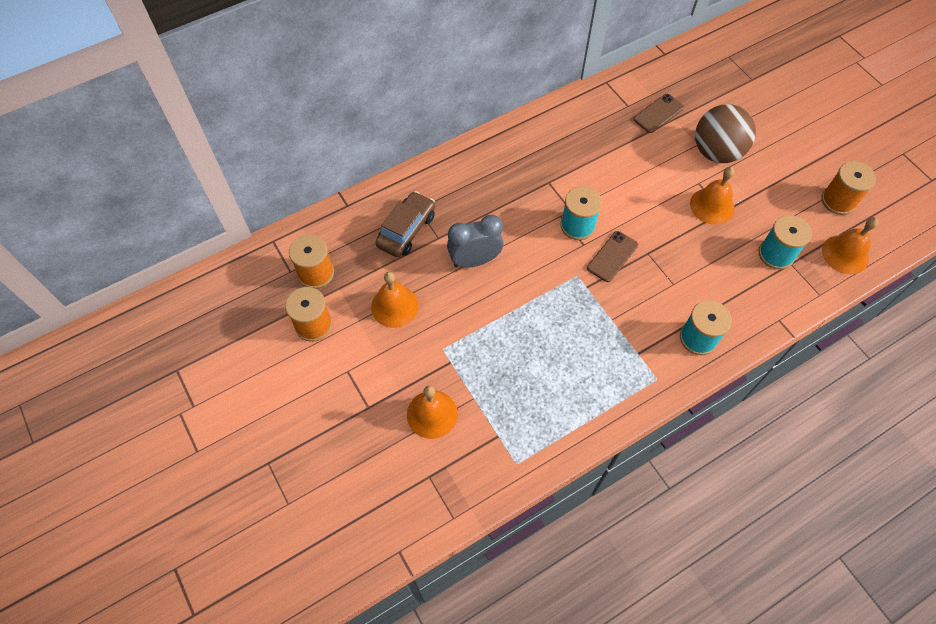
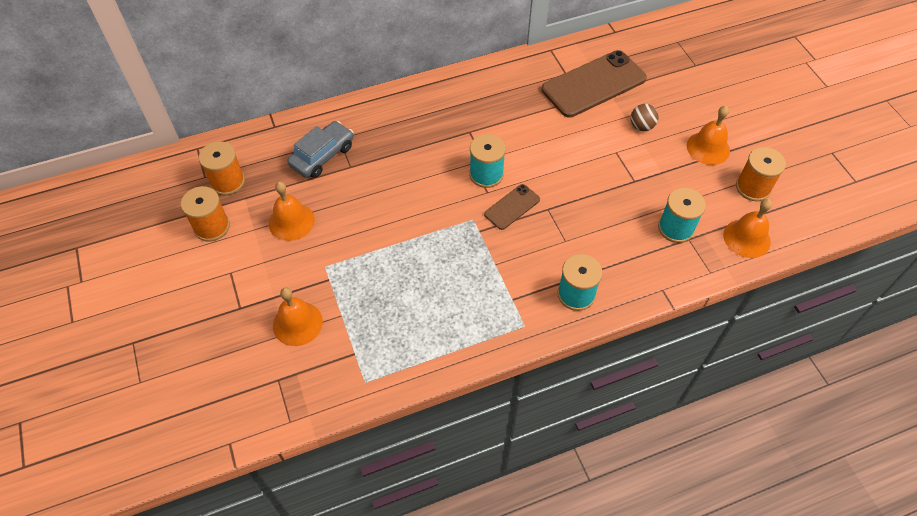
camera: 10 degrees right, 5 degrees down
(406, 230) = (322, 156): brown car -> grey car
(474, 260) = (378, 192): grey clock -> none
(658, 113) = (593, 84): brown phone -> brown phone, size x2.00
(712, 206) = (623, 174): orange bell -> orange bell (708, 148)
(716, 152) = (641, 126): brown ball -> brown ball, size x0.48

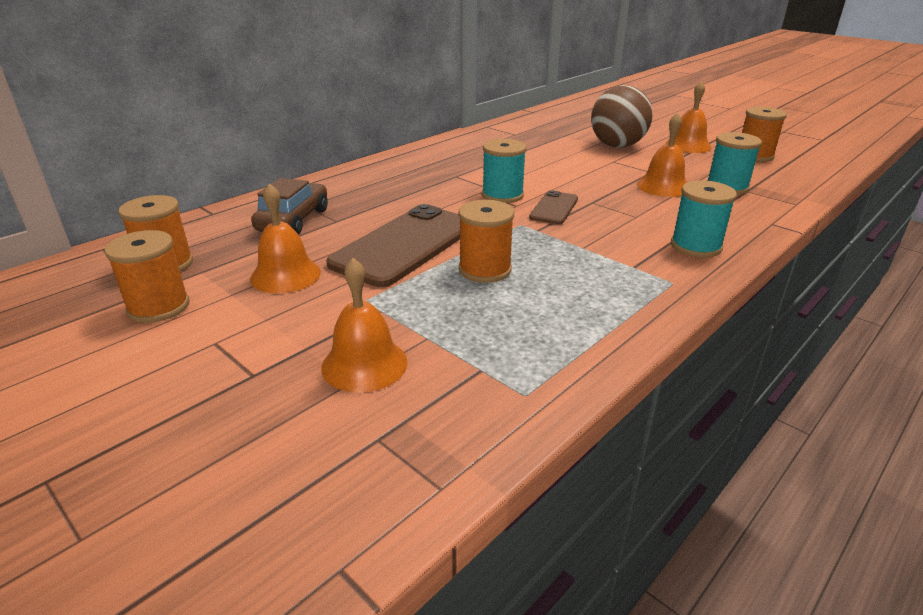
camera: 25 degrees left, 25 degrees down
(322, 156) = (293, 220): grey car -> brown car
(413, 264) = (485, 270): none -> orange spool
(593, 84) = (546, 134): brown phone -> brown phone (405, 245)
(641, 126) = (617, 146): brown ball -> brown ball, size x2.06
(746, 238) = (793, 180): orange bell -> orange bell (663, 186)

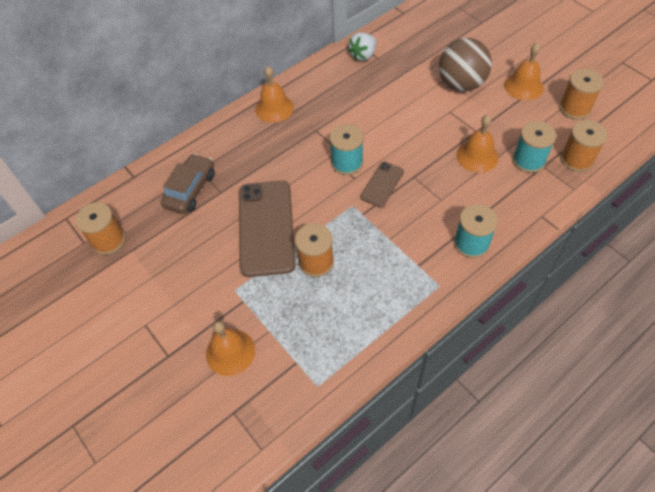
camera: 10 degrees right, 25 degrees up
(158, 307) = (109, 287): orange spool -> orange spool (577, 159)
(285, 275) = (185, 258): orange bell -> orange bell (274, 108)
(405, 245) = (266, 228): brown phone -> brown phone turned 45 degrees counterclockwise
(497, 133) = (363, 55): none -> white strawberry

